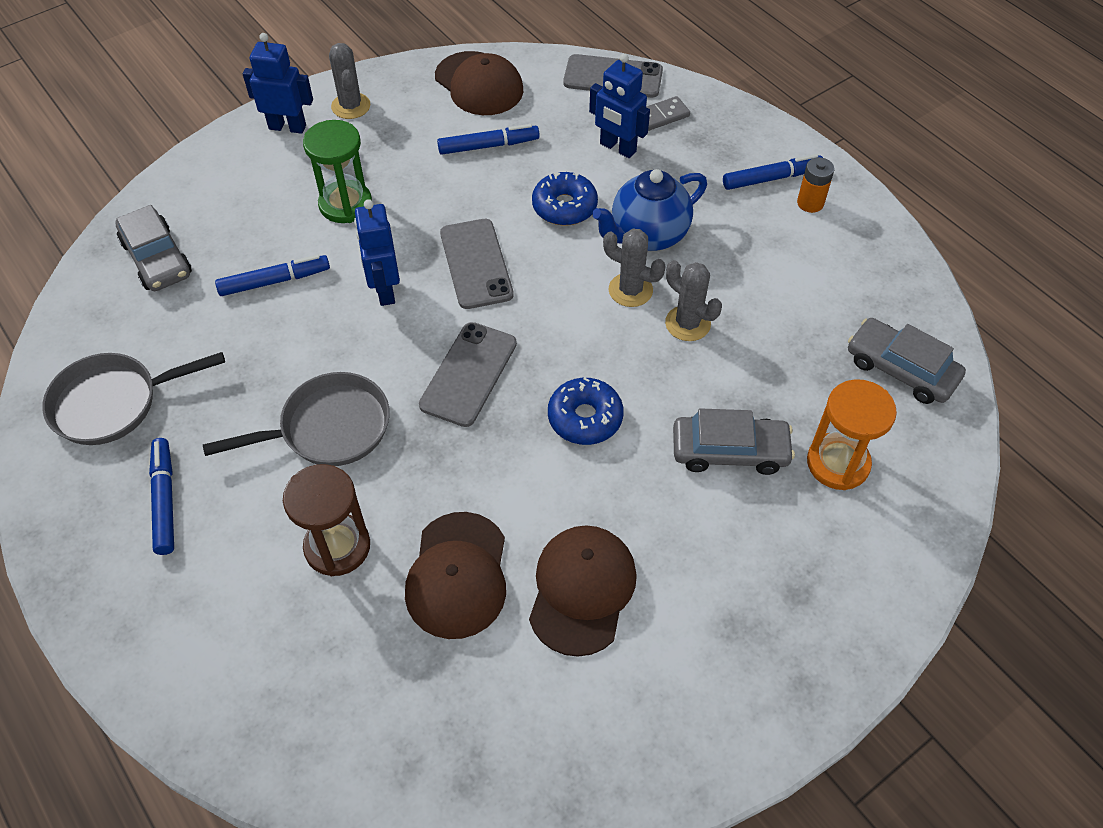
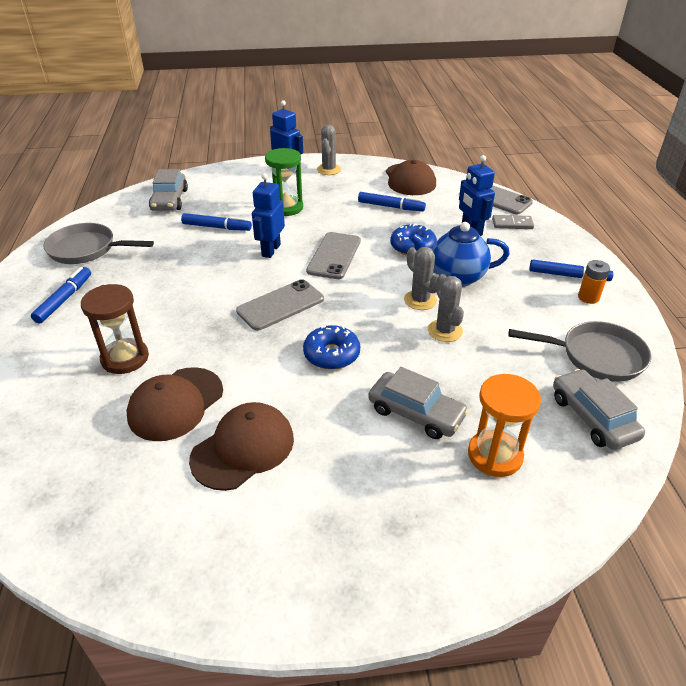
camera: 30 degrees right, 15 degrees down
(328, 428) = (178, 301): grey pan -> grey pan (596, 356)

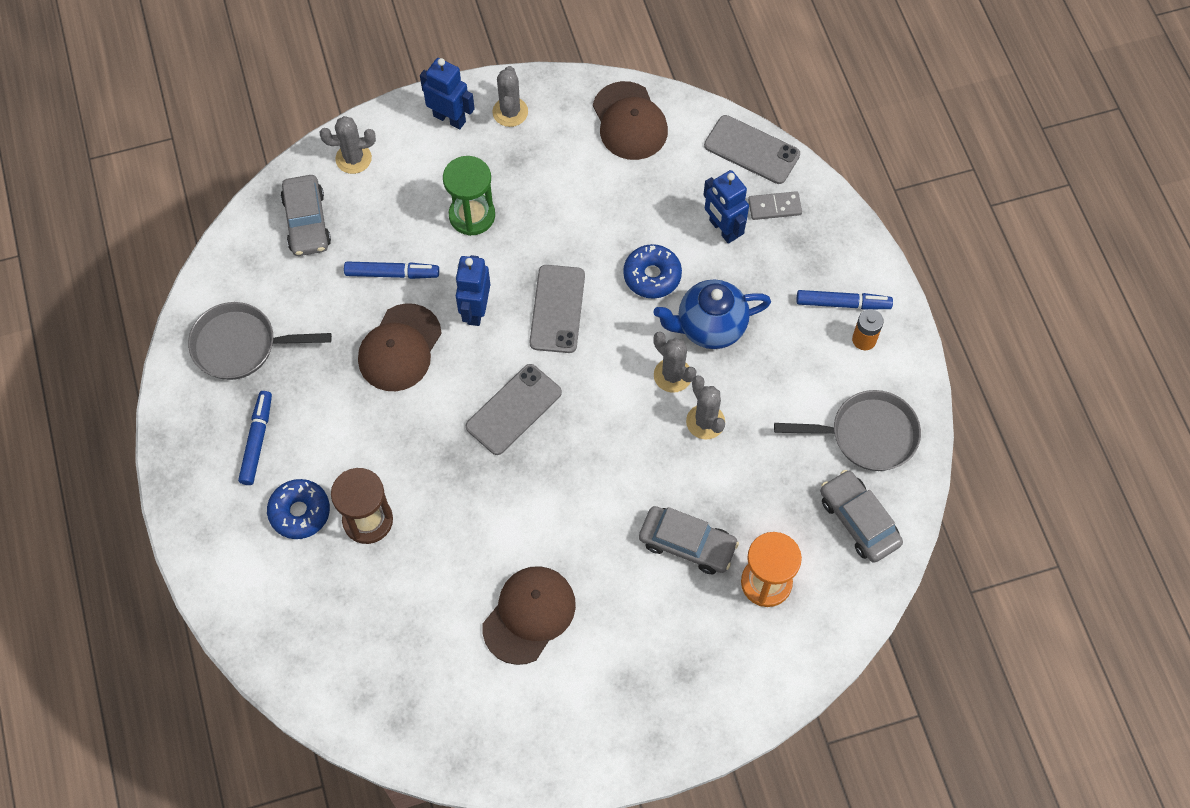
camera: 10 degrees left, 25 degrees up
(175, 404) = (445, 572): brown cap -> brown cap (400, 348)
(216, 178) = (353, 158): none -> grey cactus
(331, 354) = (588, 478): blue donut -> blue donut (300, 512)
(391, 207) = (612, 192): blue marker -> none

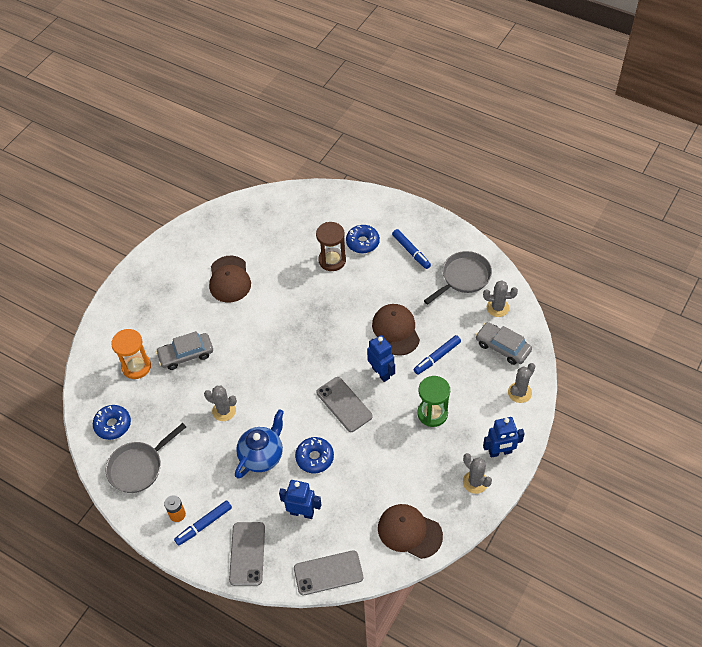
camera: 140 degrees right, 10 degrees down
(513, 409) = (317, 346): grey phone -> grey phone (247, 553)
(672, 375) = (259, 419): grey cactus -> grey cactus (497, 308)
(774, 207) = (286, 549): grey domino -> none
(859, 520) = (113, 425): grey car -> blue donut

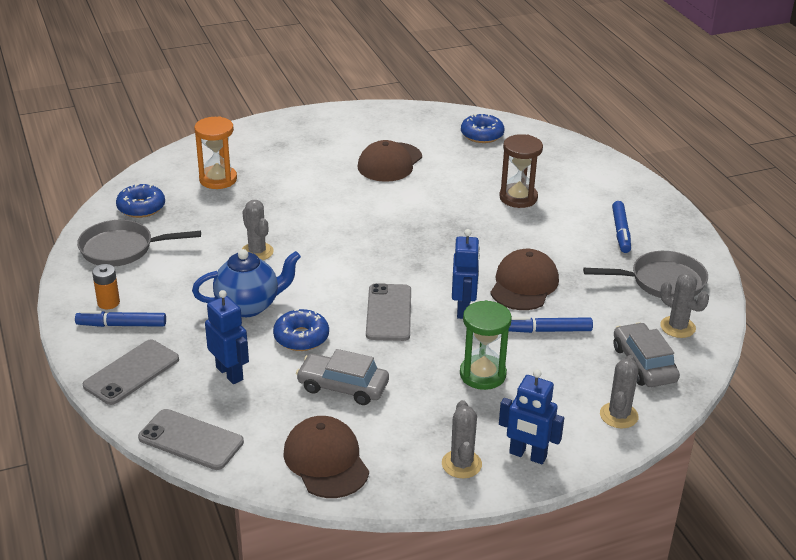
camera: 35 degrees right, 20 degrees down
(186, 354) = (275, 194): grey car -> grey car (343, 386)
(362, 242) = (571, 200): blue donut -> blue donut (482, 135)
(519, 392) = (618, 415): grey cactus -> grey cactus turned 60 degrees counterclockwise

